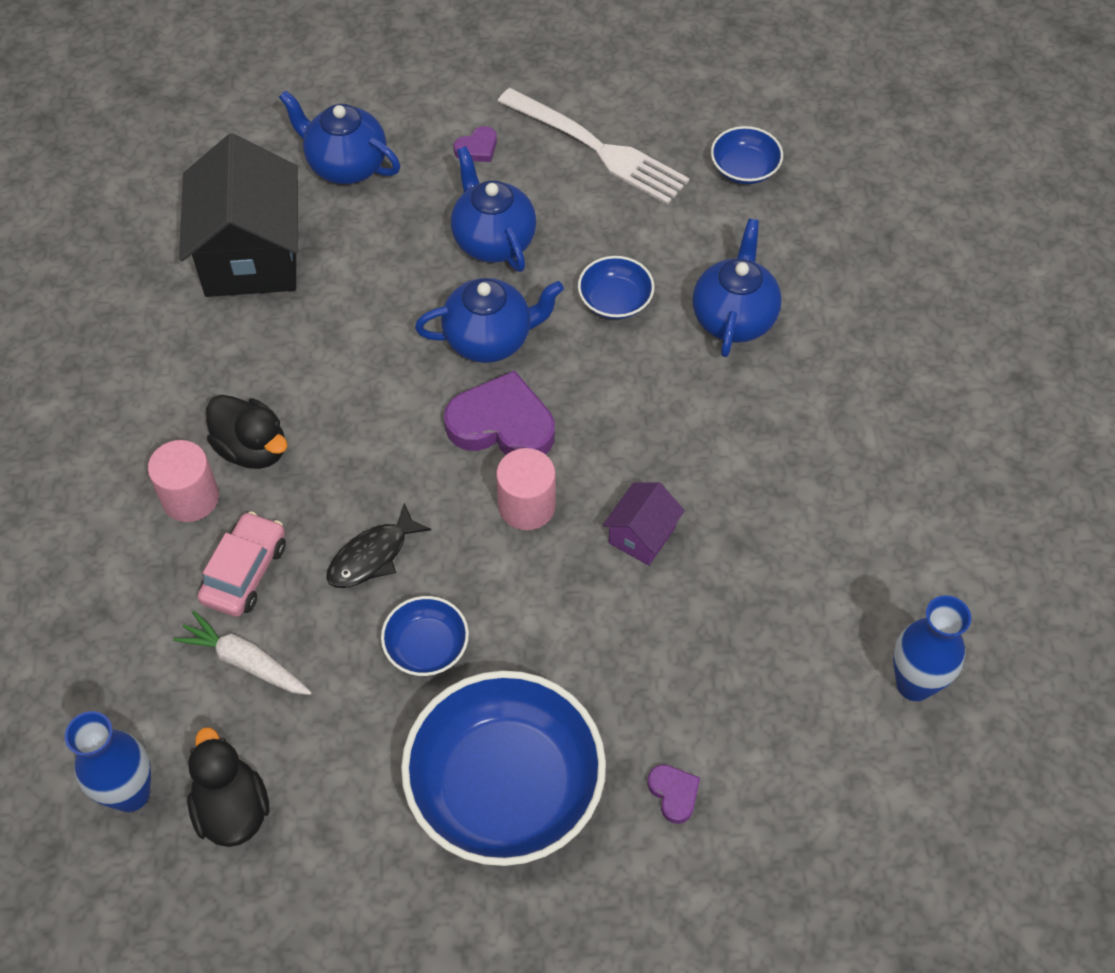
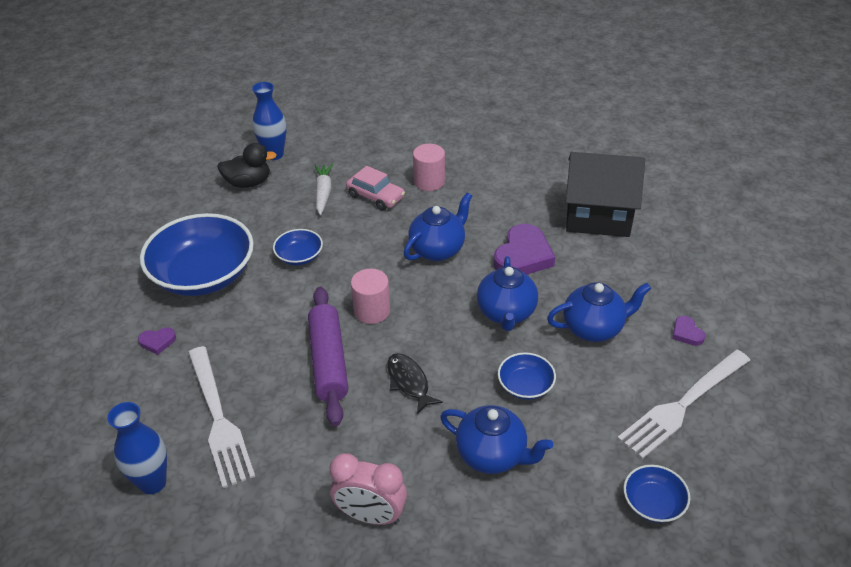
camera: 105 degrees right, 15 degrees down
(245, 662) = (323, 193): white carrot -> white carrot turned 45 degrees counterclockwise
(252, 448) = (453, 205): black duck -> none
(346, 165) = (673, 264): blue teapot -> blue teapot (438, 249)
(372, 556) = (365, 243): black fish -> black fish (409, 382)
(502, 424) = (436, 309): purple heart -> purple heart (523, 256)
(642, 535) = (328, 361): purple house -> purple rolling pin
(786, 642) = (219, 418): none -> white fork
(862, 421) = (371, 515): none -> pink clock

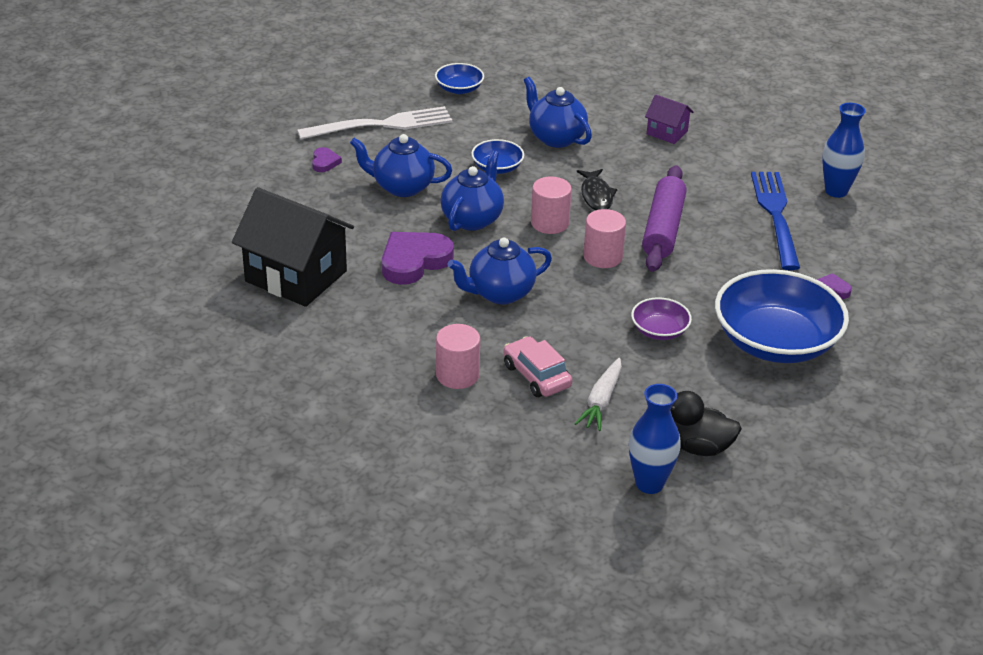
camera: 160 degrees left, 5 degrees down
(219, 418) = (775, 216): white fork -> blue fork
(299, 256) = (659, 330): blue bowl -> purple bowl
(371, 515) = (667, 133): pink clock -> purple house
(436, 332) = (549, 223): none -> pink cylinder

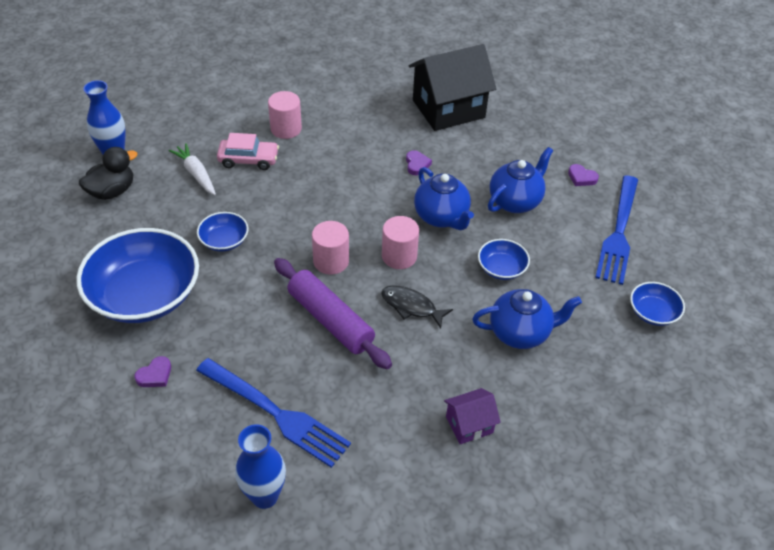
camera: 125 degrees right, 10 degrees up
(381, 125) = (619, 232): white fork -> blue fork
(414, 261) = (417, 164): purple heart -> purple heart, size x0.48
(500, 293) = (343, 186): blue teapot -> none
(659, 330) = (224, 240): purple bowl -> blue bowl

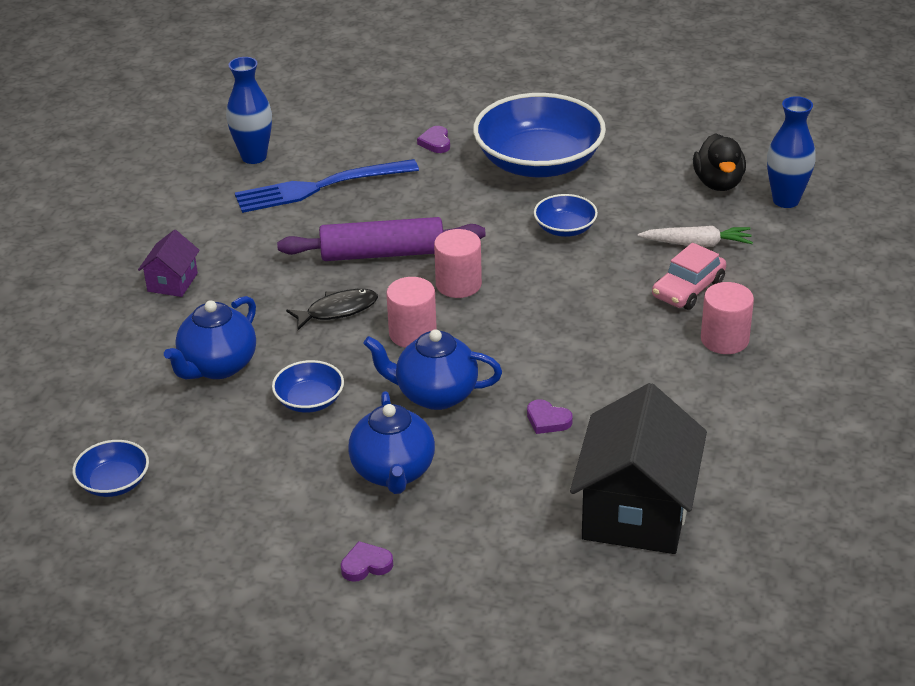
camera: 130 degrees right, 10 degrees down
(619, 232) = (243, 535): blue fork -> none

